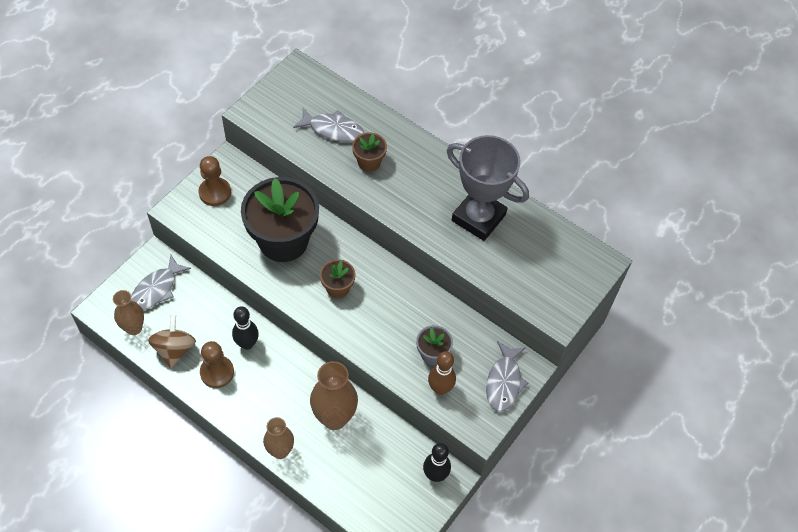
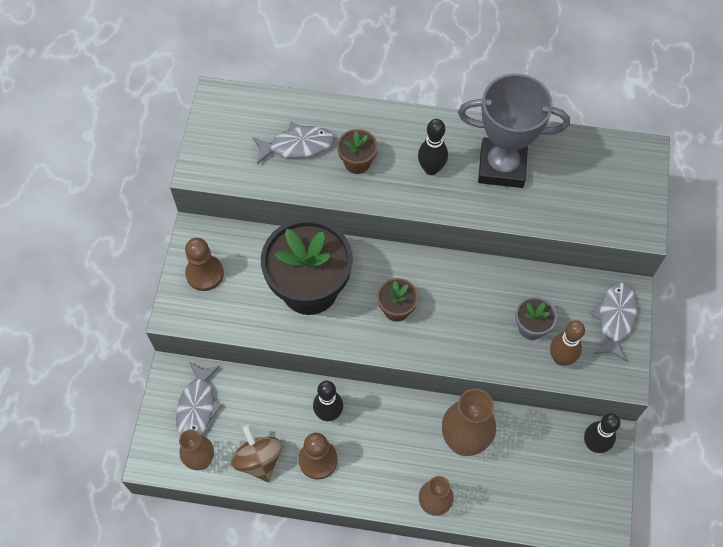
camera: 25 degrees left, 5 degrees up
(422, 193) = (431, 169): none -> black bowling pin
(504, 382) = (615, 319): grey fish -> grey fish turned 150 degrees counterclockwise

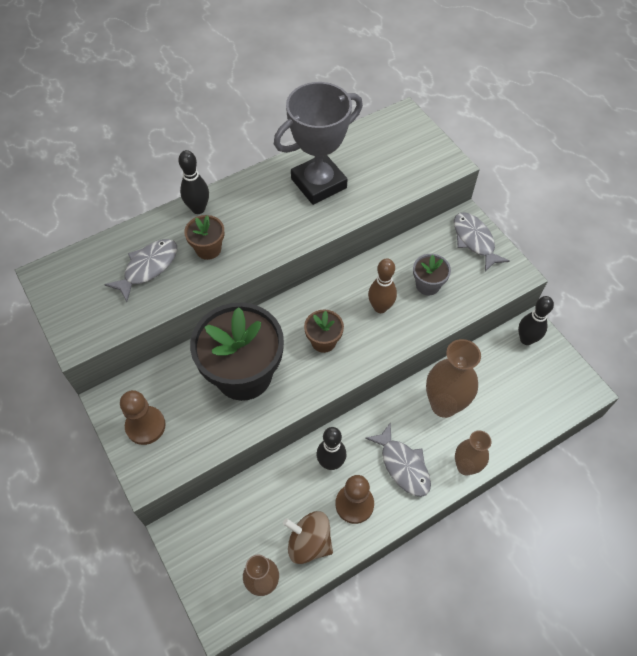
camera: 40 degrees left, 5 degrees down
(197, 406) = (222, 542): grey fish -> grey fish (403, 465)
(431, 169) = (269, 217): black bowling pin -> black bowling pin (198, 209)
(561, 358) = (466, 291): brown bowling pin -> brown bowling pin (380, 307)

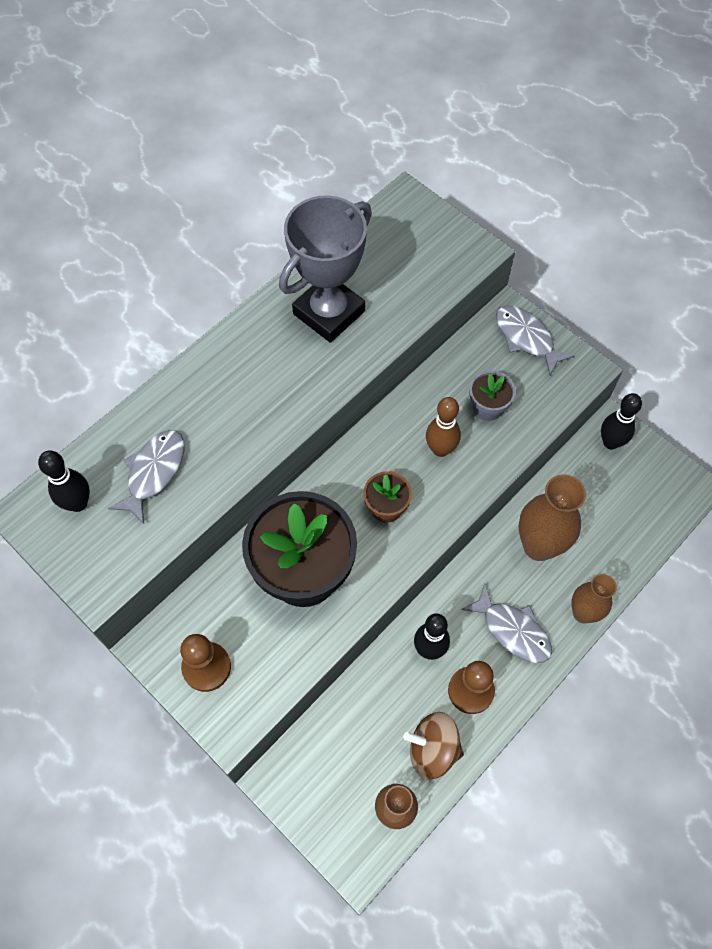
camera: 15 degrees left, 5 degrees up
(198, 209) = (190, 380): black bowling pin -> black bowling pin (78, 503)
(208, 249) = (221, 430): brown flower pot -> none

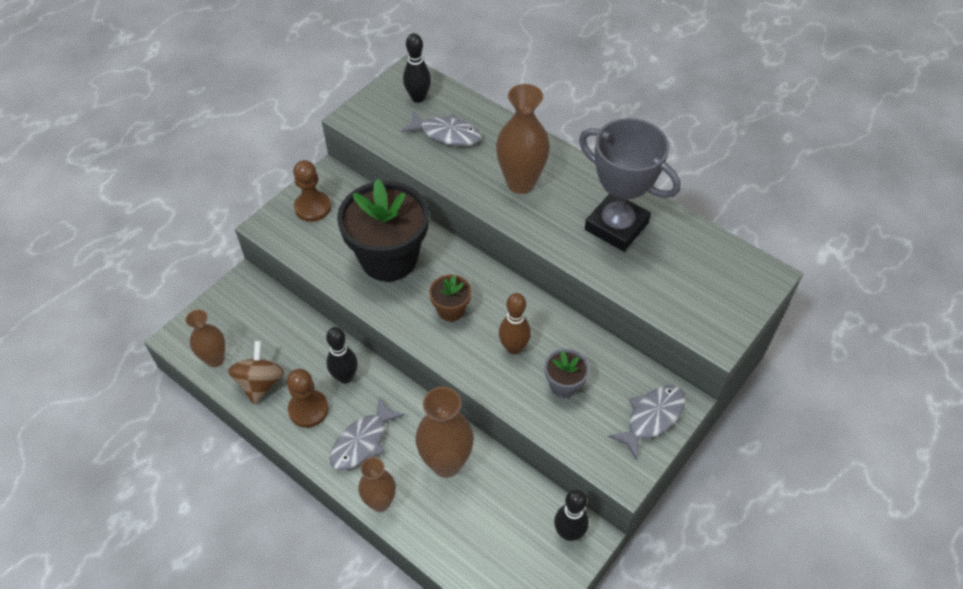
camera: 85 degrees right, 10 degrees down
(251, 397) = (521, 183): none -> brown vase

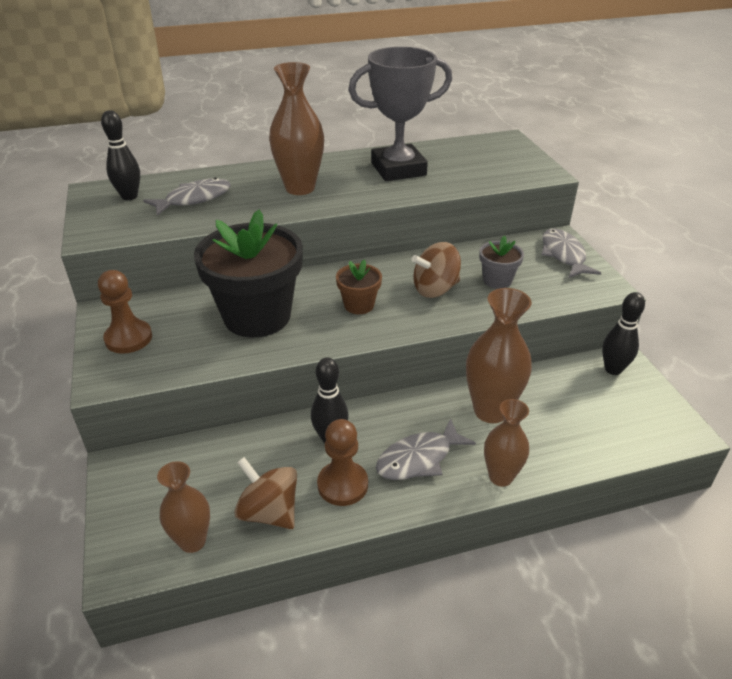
camera: 55 degrees left, 15 degrees down
(362, 441) = (419, 459): grey fish -> grey fish turned 75 degrees clockwise
(513, 347) = (435, 289): brown bowling pin -> brown spinning top

